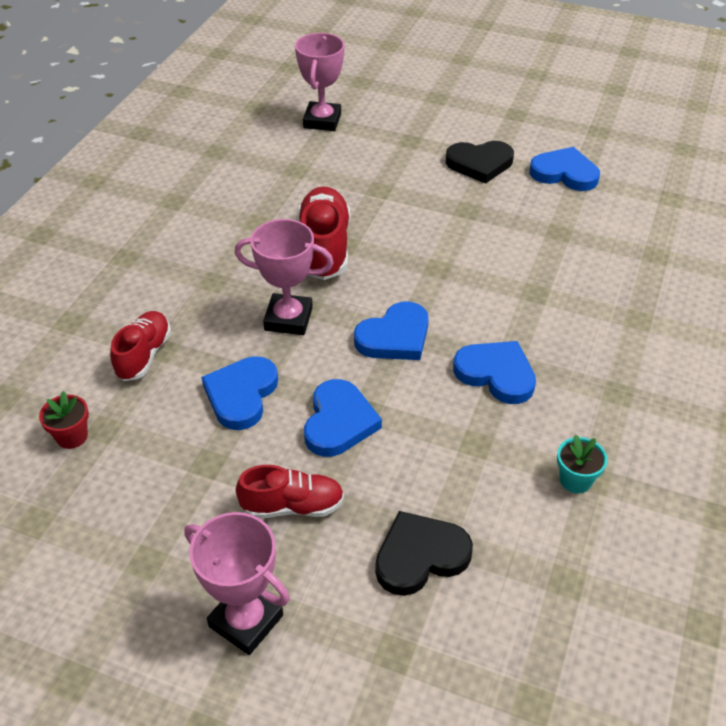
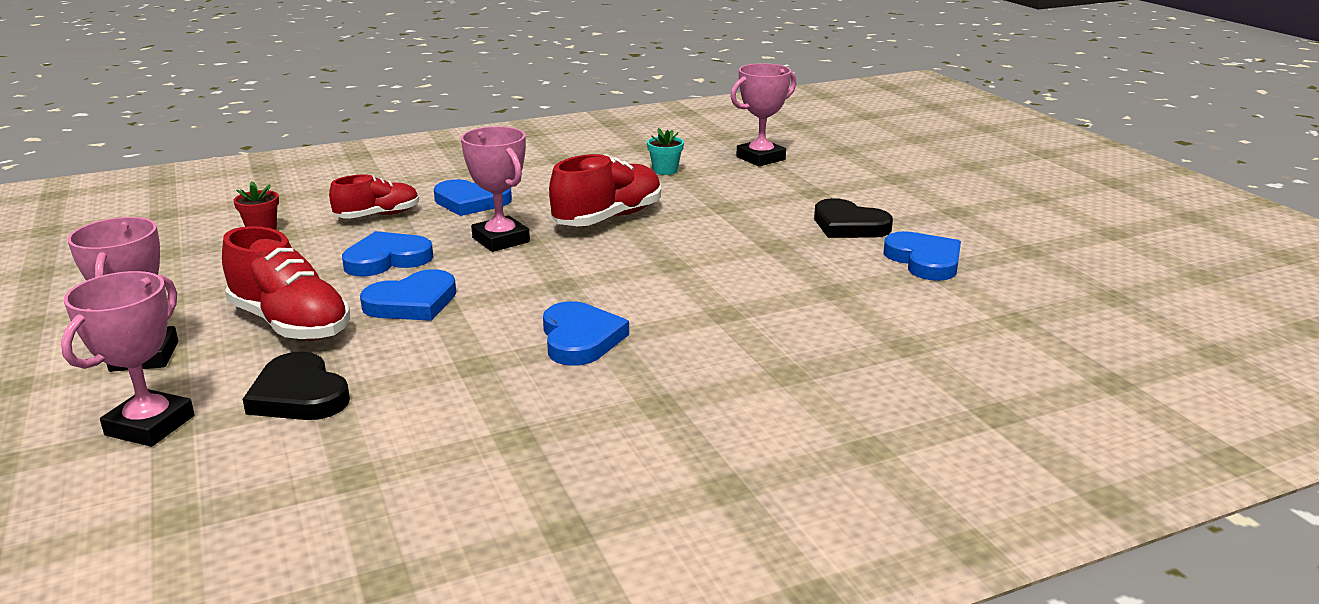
camera: 45 degrees right, 20 degrees down
(292, 506) = (290, 324): red shoe -> red shoe, size x1.57
(376, 664) = (150, 425): none -> pink trophy
(395, 337) = (551, 282): blue heart -> blue heart (471, 202)
(420, 556) = (299, 395): black heart -> black heart turned 150 degrees counterclockwise
(575, 480) = (498, 429): turquoise flower pot -> turquoise flower pot (665, 170)

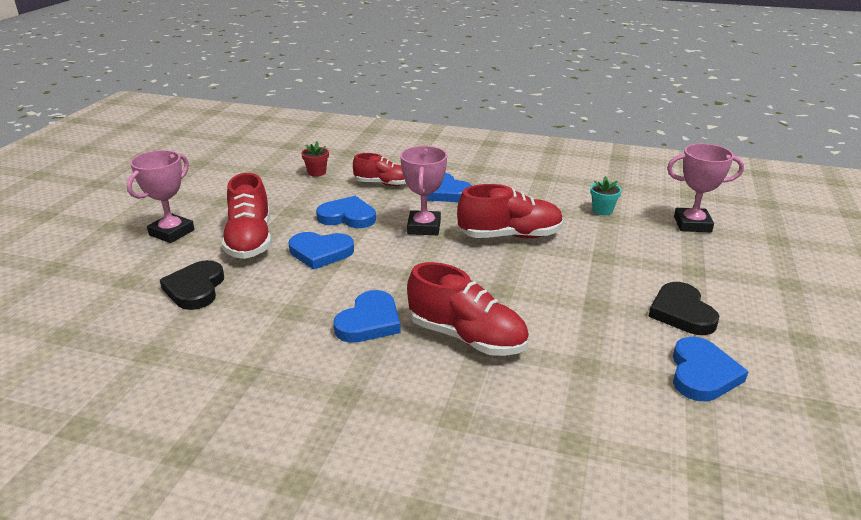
camera: 40 degrees right, 5 degrees up
(150, 425) = (122, 275): pink trophy -> none
(700, 312) = (466, 337): none -> red shoe

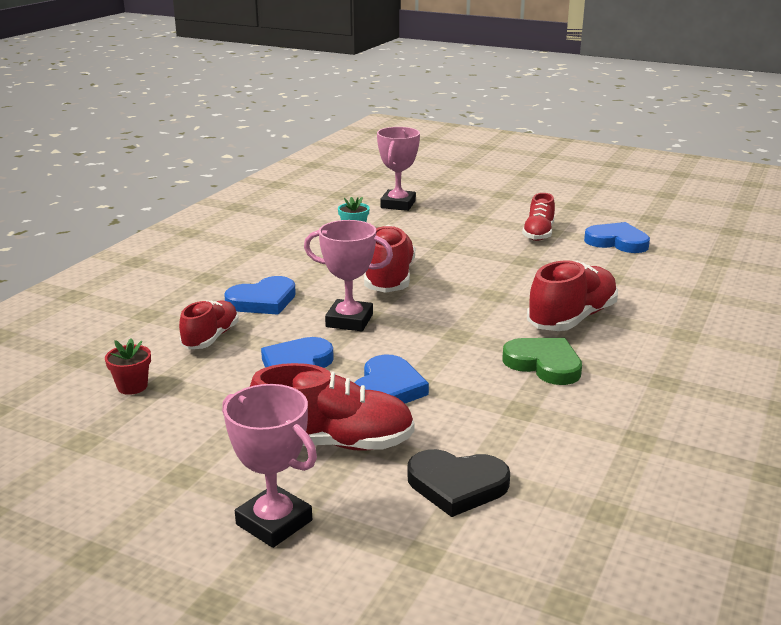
camera: 80 degrees left, 5 degrees down
(369, 322) = (544, 364): blue heart -> green heart
(681, 312) = (538, 233): black heart -> red shoe

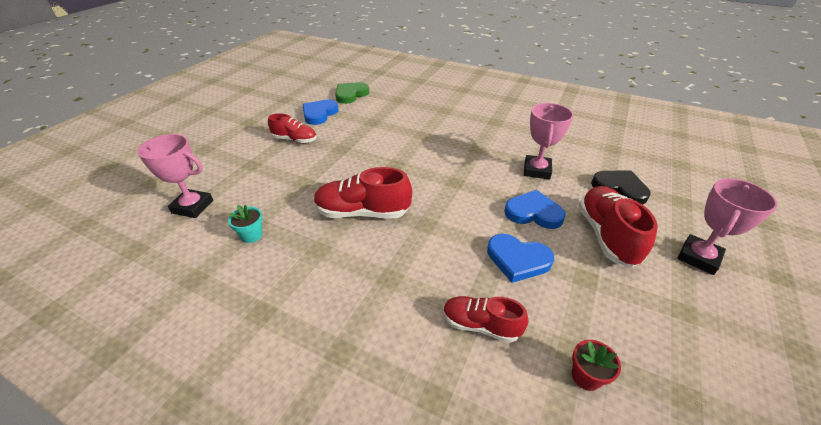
camera: 90 degrees left, 15 degrees up
(263, 301) = (402, 293): blue heart -> none
(349, 321) = (438, 233): pink trophy -> pink trophy (537, 170)
(457, 485) = (619, 188): black heart -> black heart turned 60 degrees counterclockwise
(544, 364) = (486, 153): green heart -> green heart (351, 94)
(572, 318) = (428, 139): red shoe -> none

